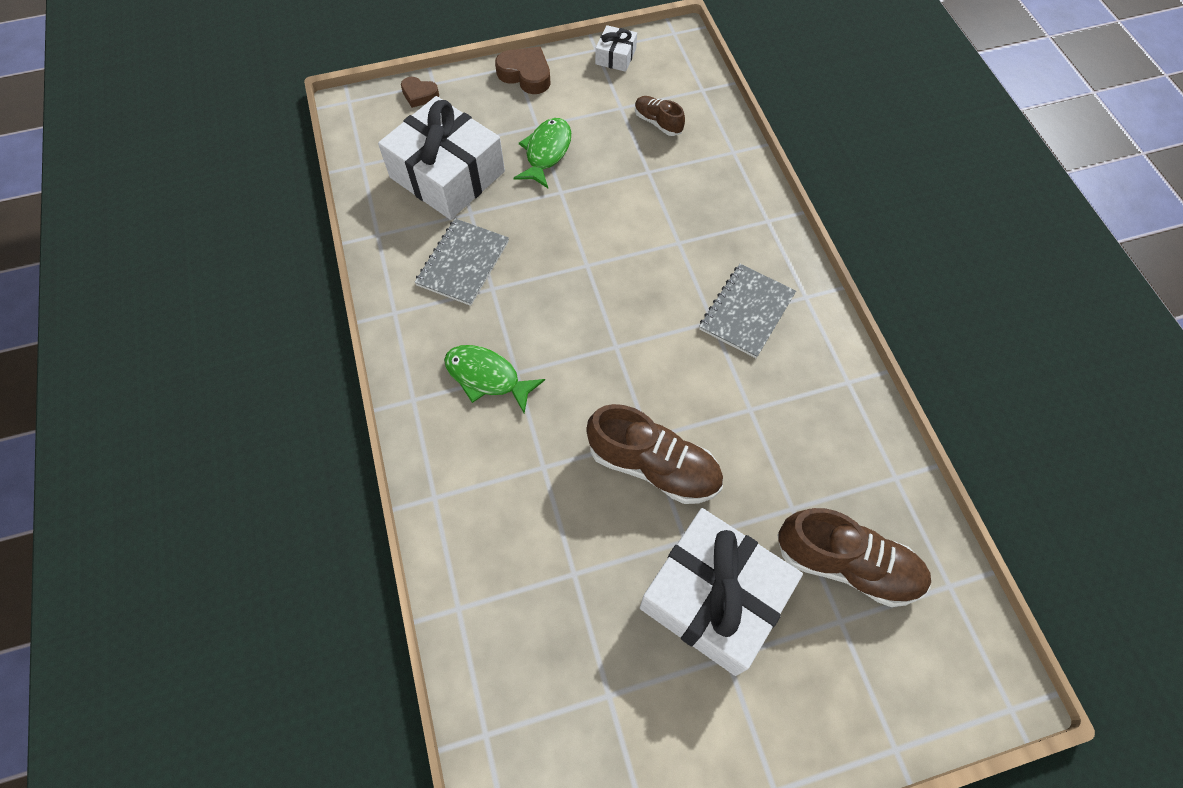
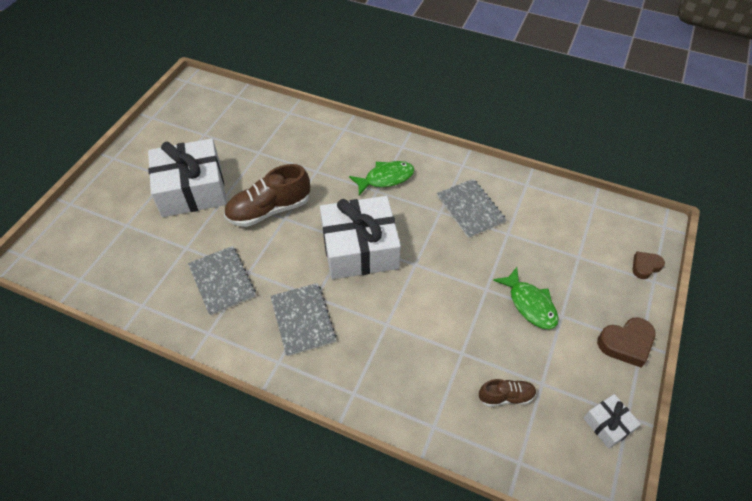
camera: 130 degrees right, 10 degrees down
(447, 174) = (551, 240): white gift -> white gift (360, 248)
(787, 425) = (222, 281): none -> grey notebook
(846, 564) = (140, 247): brown shoe -> none

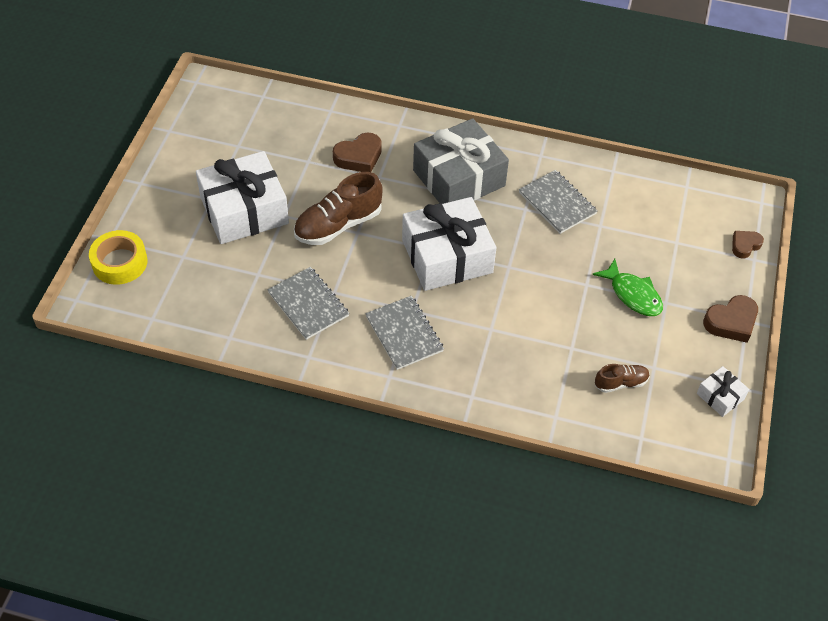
camera: 10 degrees left, 0 degrees up
(70, 225) = (120, 262): none -> yellow tape
(303, 152) = (359, 157): none -> brown heart
(386, 178) = (459, 178): green fish -> grey gift

